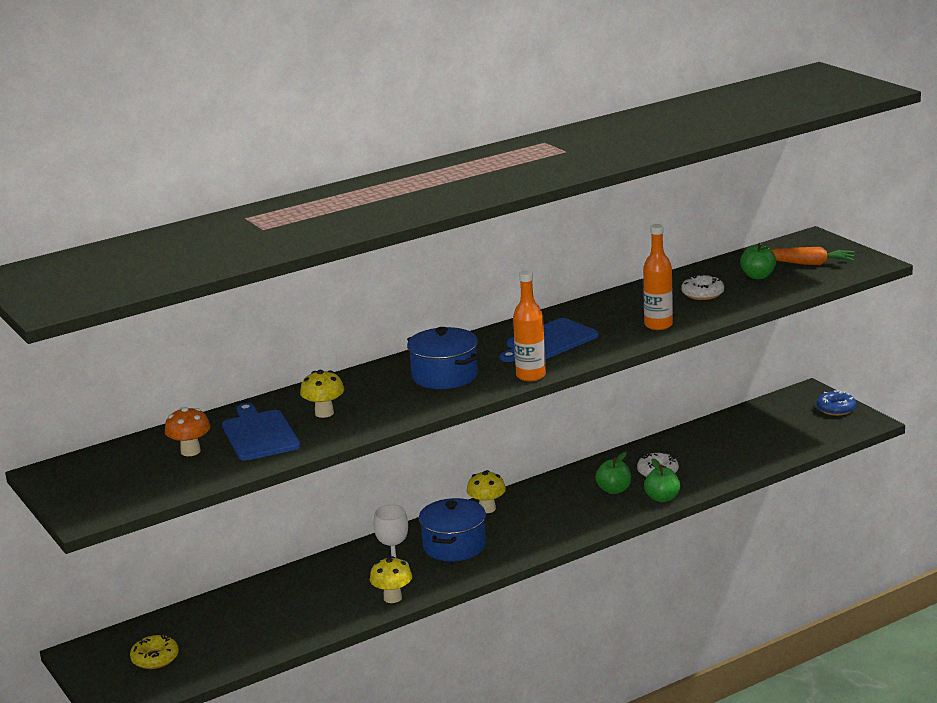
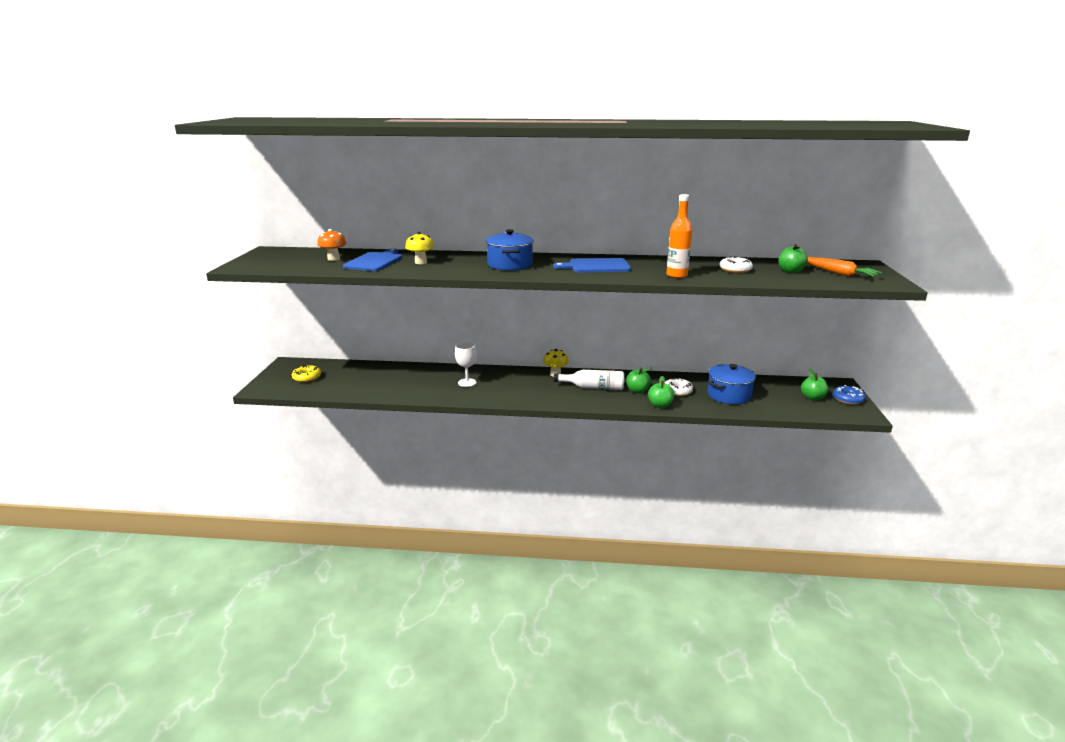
camera: 35 degrees right, 0 degrees up
(392, 598) = (442, 395): yellow mushroom -> none
(454, 546) = (511, 384): blue pot -> blue pot (729, 395)
(531, 376) = (553, 276): orange bottle -> none
(558, 507) = (593, 387): none -> white bottle
(801, 421) = (812, 397): none -> green apple

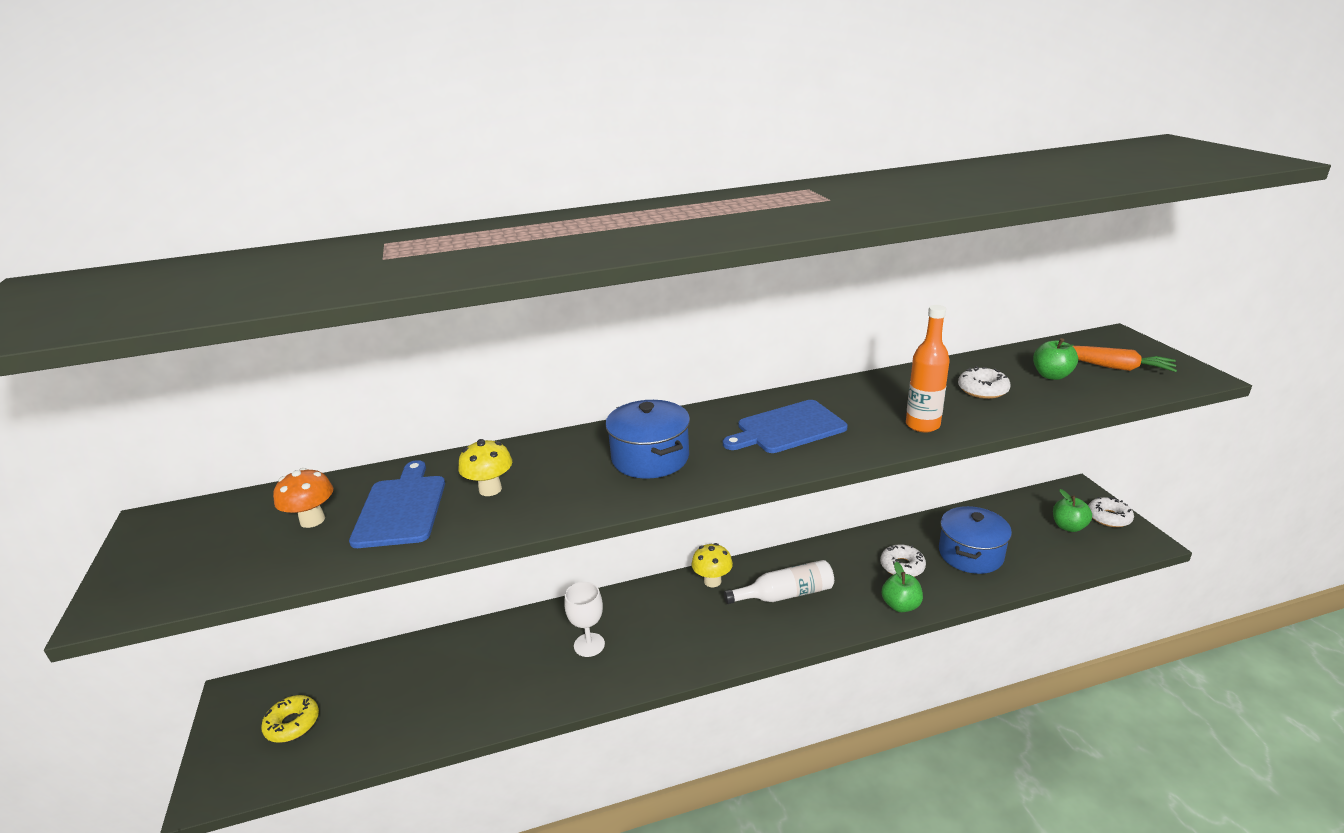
camera: 20 degrees left, 5 degrees up
(637, 391) = (850, 582): green apple -> none
(848, 399) = (1108, 517): blue donut -> white donut

